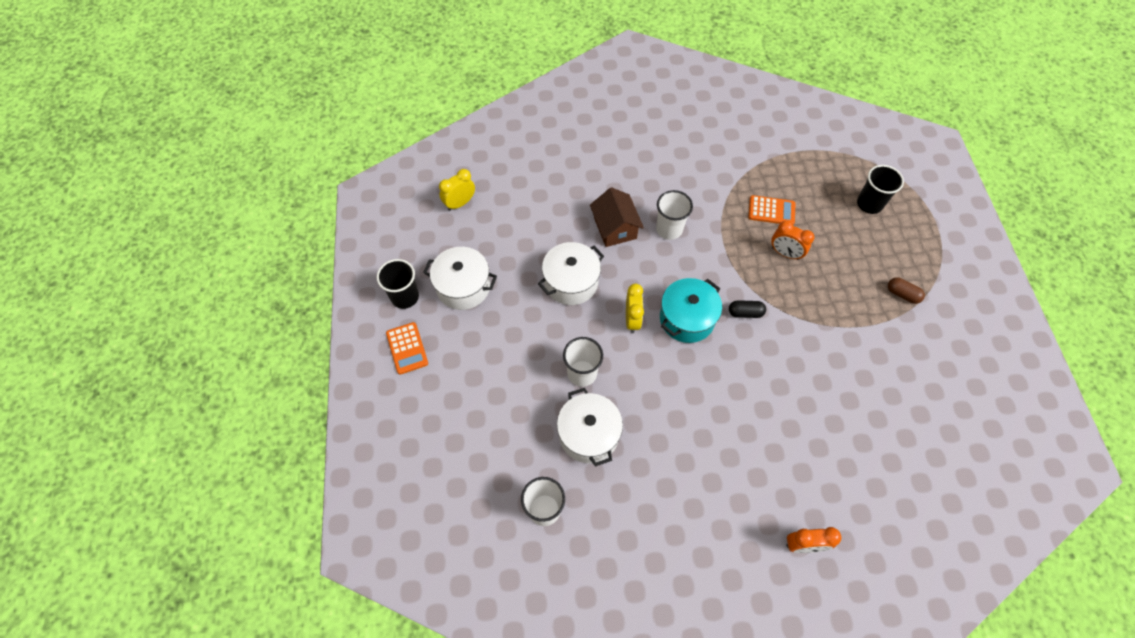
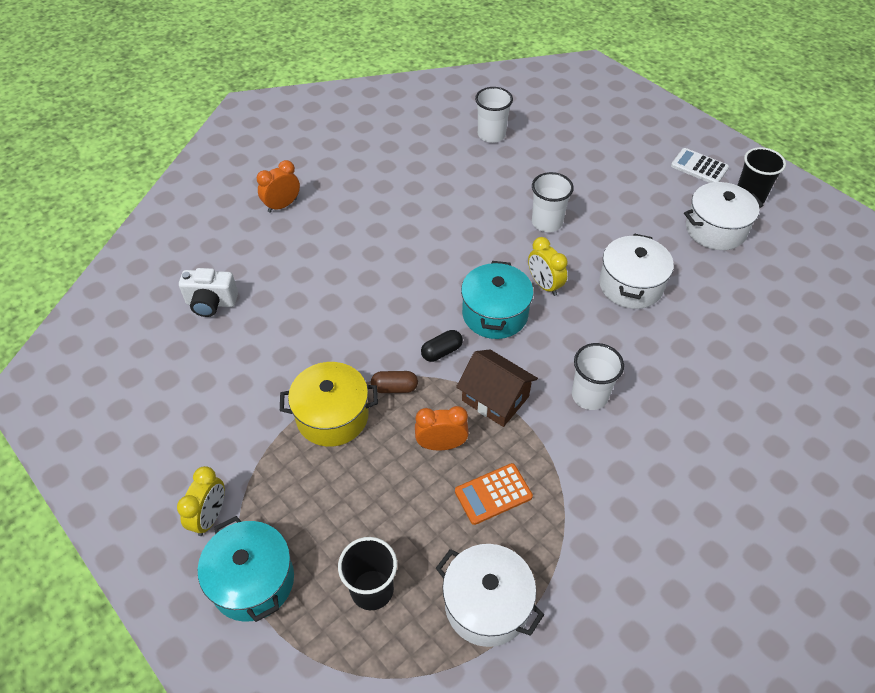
camera: 145 degrees right, 10 degrees down
(407, 348) = (699, 167): orange calculator -> white calculator
(460, 203) = (815, 295): yellow clock -> yellow clock (210, 517)
(588, 434) = (501, 188): white pot -> white pot (487, 604)
(615, 228) = (645, 362): brown house -> brown house (495, 398)
(848, 311) = (332, 416): none -> yellow pot
(902, 294) = (276, 474): brown capsule -> brown capsule (394, 388)
(909, 463) = (211, 303): none -> white camera
(937, 243) = (253, 581): none -> turquoise pot

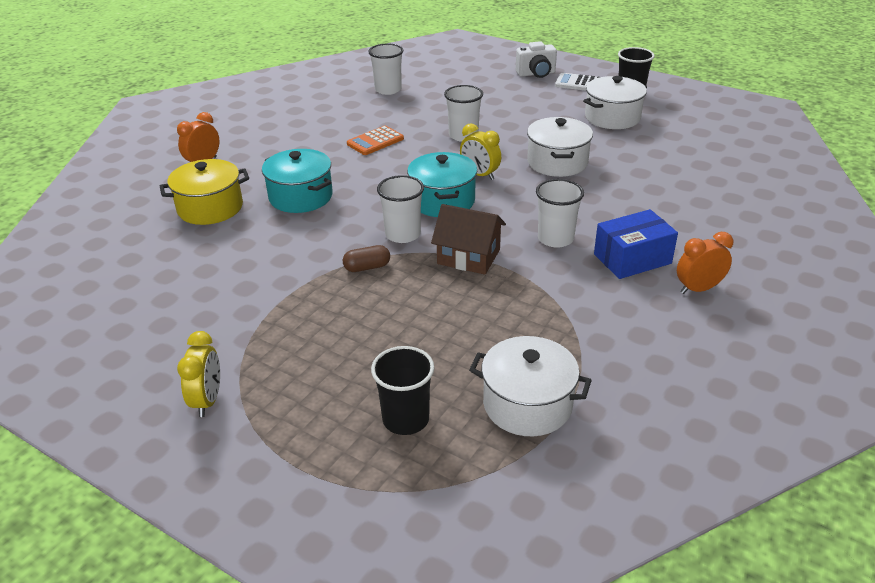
camera: 15 degrees left, 15 degrees down
(211, 303) = (153, 241): white camera -> white camera (536, 74)
(253, 581) = (274, 441): turquoise pot -> turquoise pot (301, 197)
(332, 416) = (312, 299): yellow pot -> yellow pot (210, 208)
(441, 352) = (403, 234): black capsule -> white cup
(441, 445) = (430, 298): orange clock -> orange clock (698, 289)
(493, 494) = (497, 323): orange calculator -> orange calculator (375, 141)
(657, 444) = (632, 259): none -> blue box

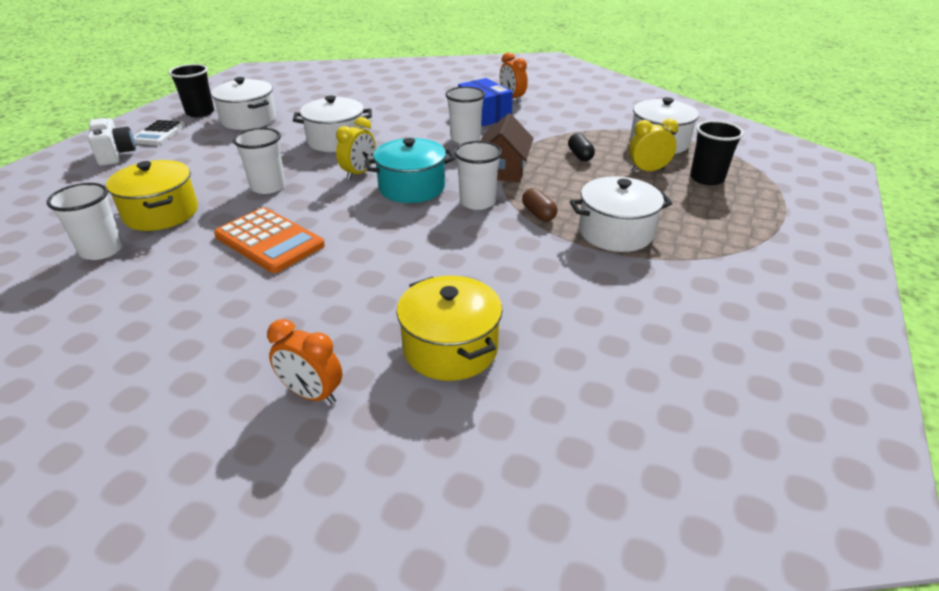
camera: 100 degrees left, 0 degrees up
(207, 400) = (766, 264): yellow clock -> yellow clock (647, 171)
(301, 197) = (412, 275): turquoise pot -> none
(313, 309) = (615, 232): none -> white pot
(375, 141) = (269, 241): orange calculator -> orange calculator, size x1.51
(432, 101) = (161, 213): none -> yellow pot
(496, 319) = (580, 155): none -> black capsule

